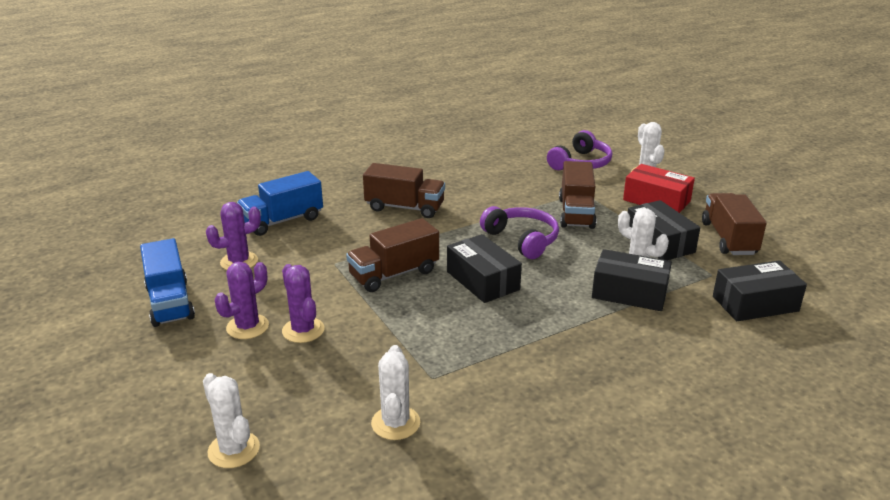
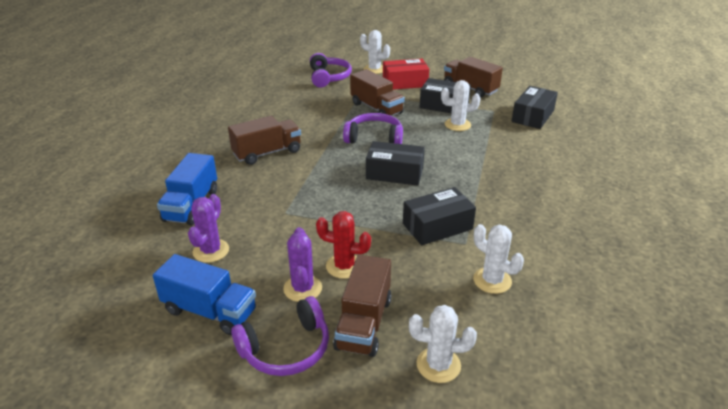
camera: 45 degrees left, 5 degrees up
(167, 360) = (286, 349): none -> purple headphones
(303, 330) = (344, 266): purple cactus -> red cactus
(394, 274) = (337, 198): brown truck -> brown truck (364, 323)
(629, 293) = (475, 139): black box -> black box (437, 226)

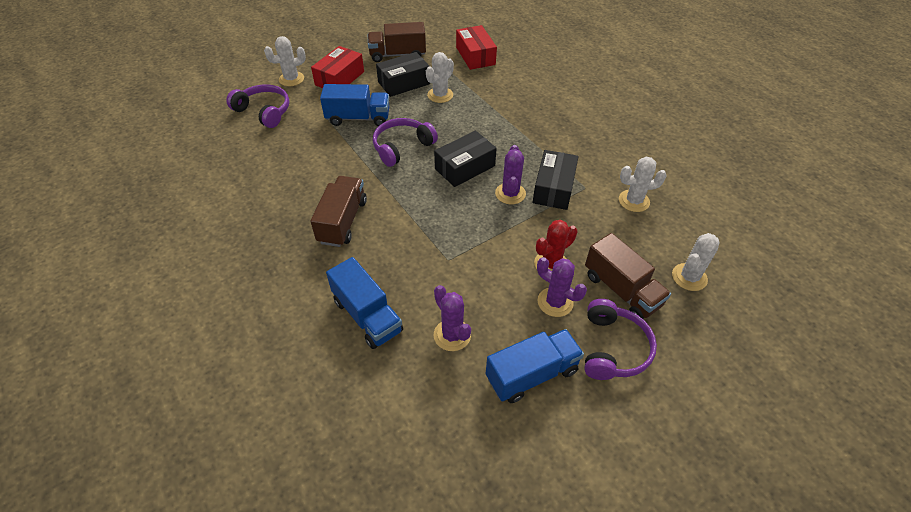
camera: 50 degrees left, 15 degrees up
(376, 108) = (358, 118): brown truck -> blue truck
(397, 207) = (510, 193): none -> purple cactus
(533, 116) = (475, 56): black box -> red box

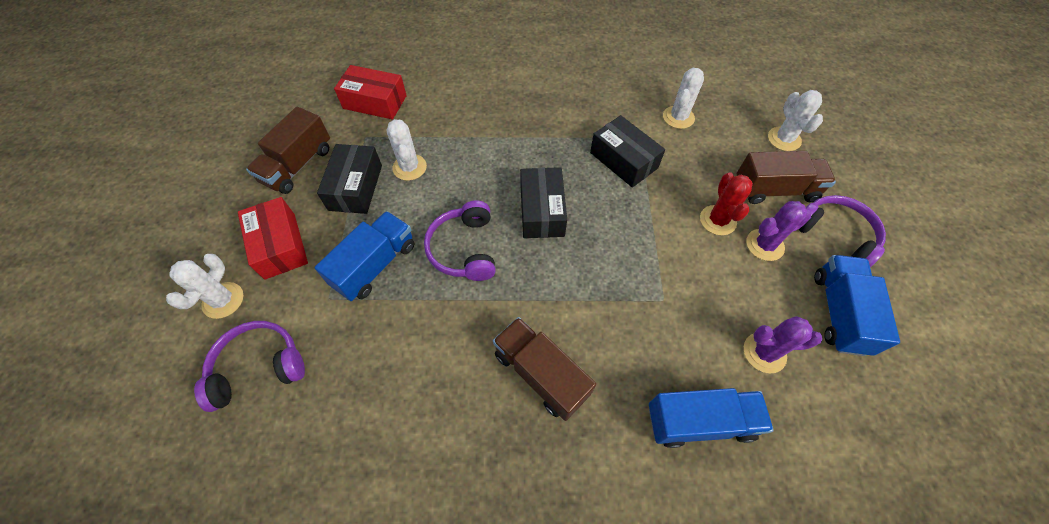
camera: 55 degrees left, 10 degrees up
(510, 193) = (607, 196): purple cactus -> none

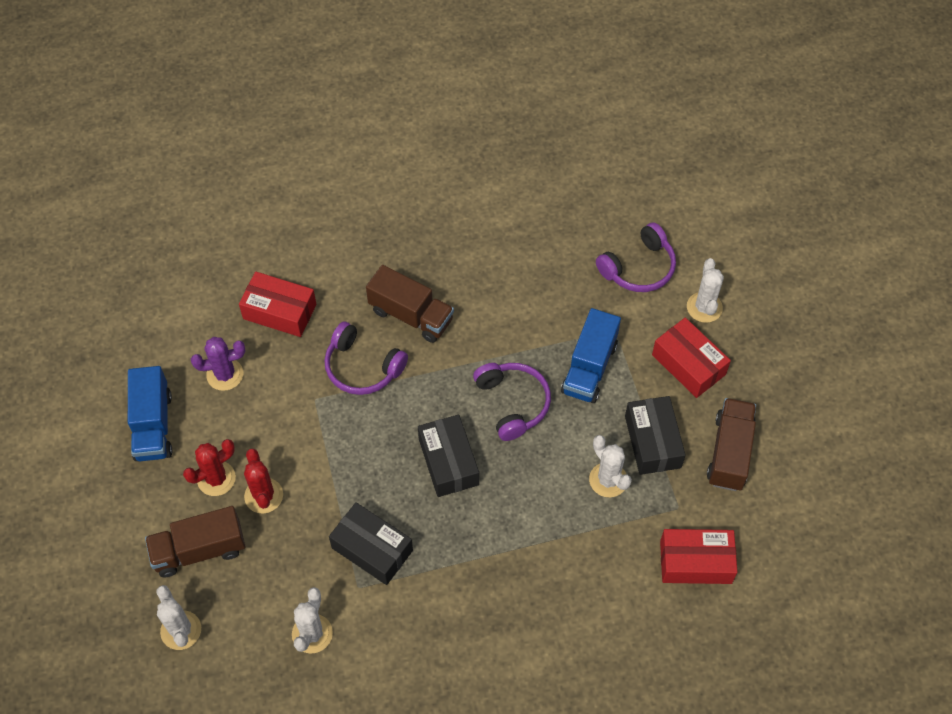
camera: 165 degrees right, 0 degrees up
(699, 421) = (279, 311): blue truck -> red box
(764, 245) = (216, 478): purple cactus -> red cactus
(835, 235) = (142, 507): purple headphones -> purple headphones (362, 367)

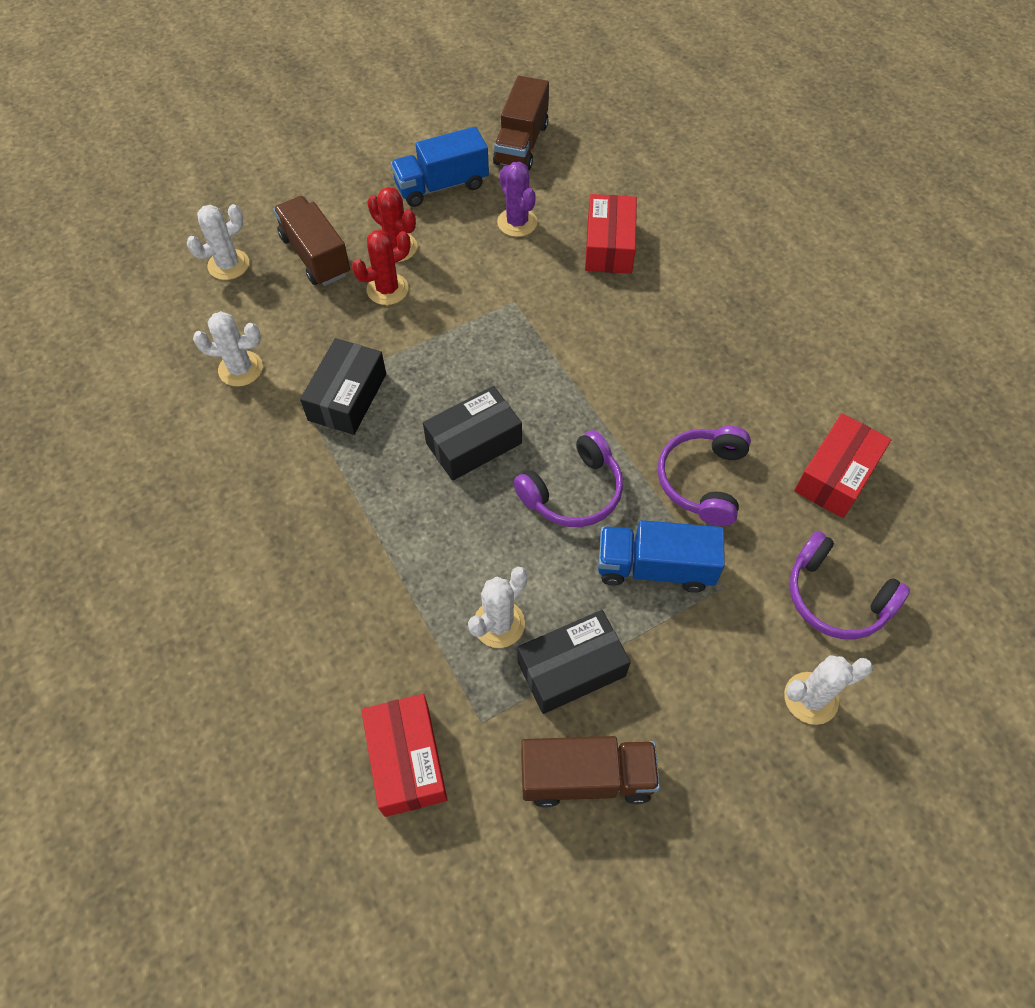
camera: 75 degrees right, 0 degrees up
(362, 367) = (567, 333): purple headphones -> purple headphones (702, 480)
(411, 315) = (653, 361): brown truck -> brown truck (521, 144)
(688, 364) = (708, 694): red box -> red box (836, 475)

